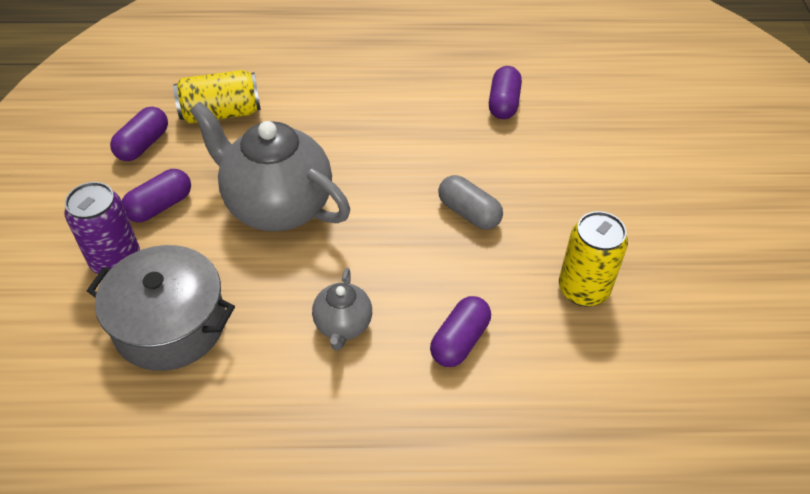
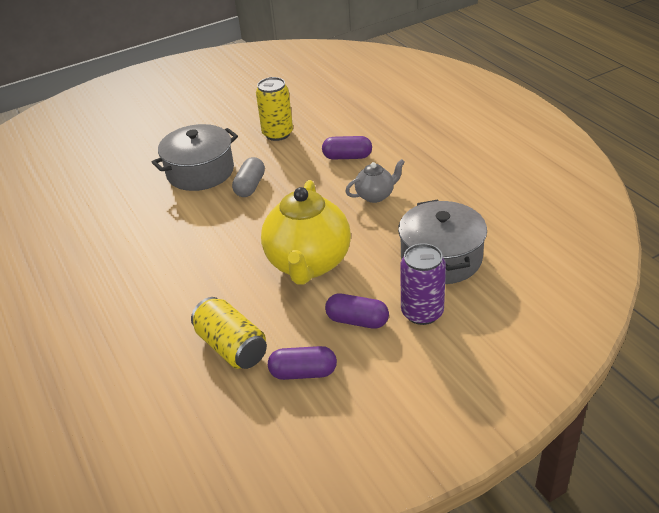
camera: 115 degrees left, 10 degrees down
(277, 206) = (308, 264): grey teapot -> yellow teapot
(503, 103) = (129, 209): purple capsule -> none
(539, 180) = (200, 172): none -> grey pot

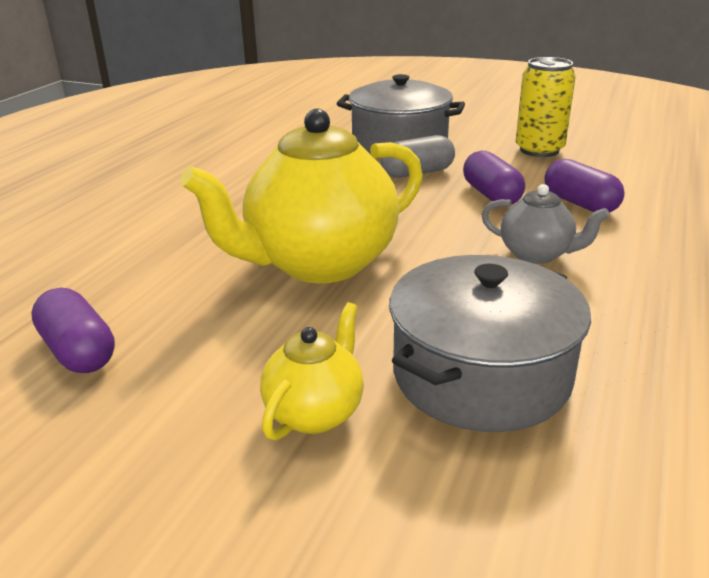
camera: 50 degrees right, 10 degrees down
(232, 347) = (99, 276): yellow can -> none
(357, 320) = (234, 353): purple capsule -> purple capsule (491, 195)
(422, 312) = (315, 412): purple can -> yellow teapot

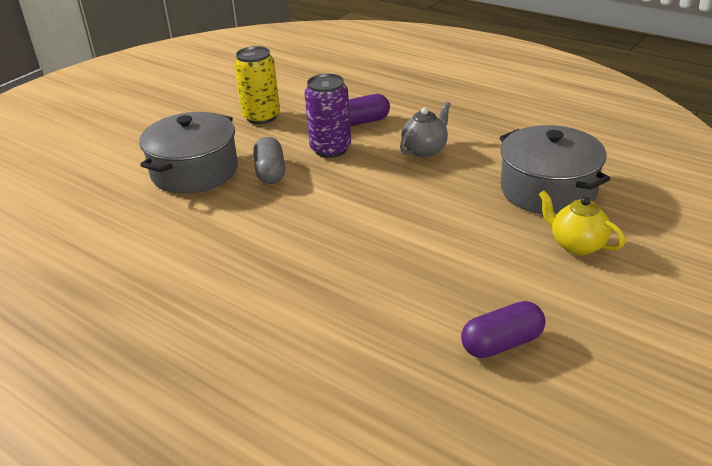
camera: 75 degrees left, 5 degrees up
(319, 264) = (407, 231): yellow teapot -> none
(491, 195) = (330, 149): purple capsule -> purple can

